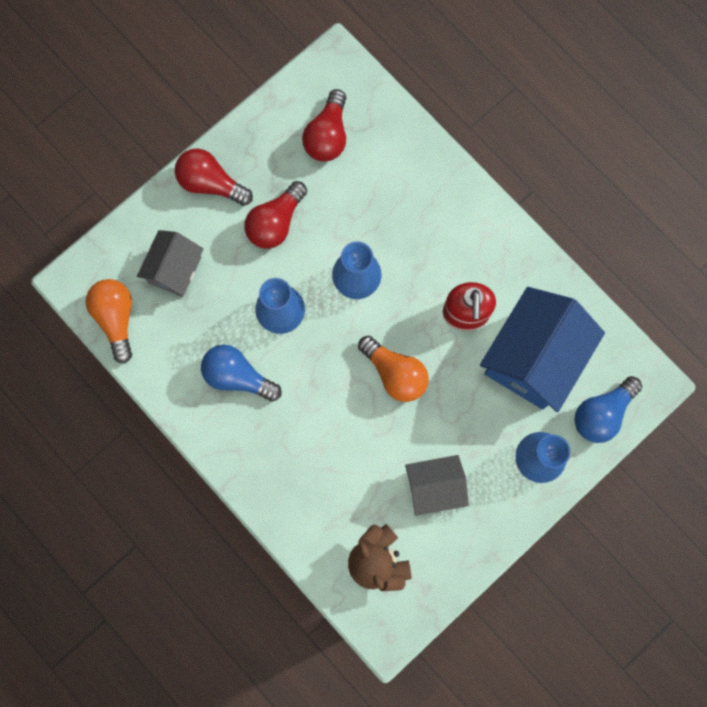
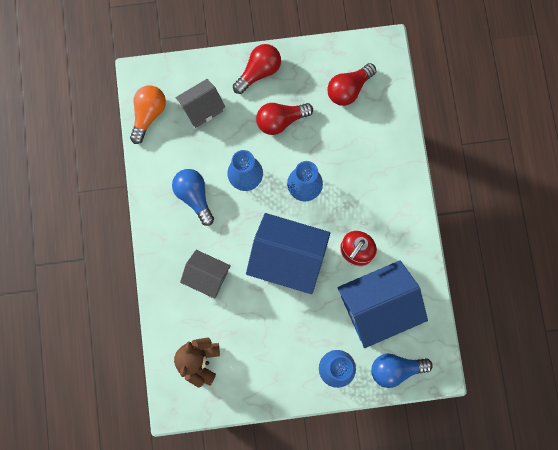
camera: 35 degrees right, 0 degrees up
(211, 183) = (259, 71): red light bulb -> red light bulb turned 75 degrees clockwise
(395, 373) = (287, 258): orange light bulb -> blue house
(434, 486) = (263, 341): grey house -> grey house (207, 276)

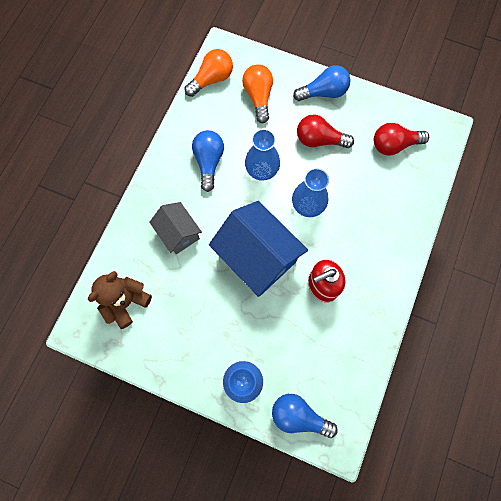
camera: 30 degrees right, 5 degrees down
(202, 108) = (258, 97): grey house -> orange light bulb
(259, 71) = (324, 92): red light bulb -> blue light bulb
(377, 307) = (314, 347): blue house -> none

